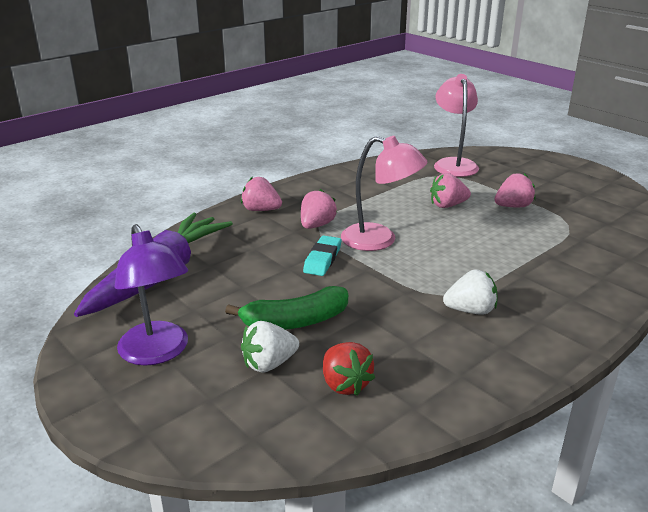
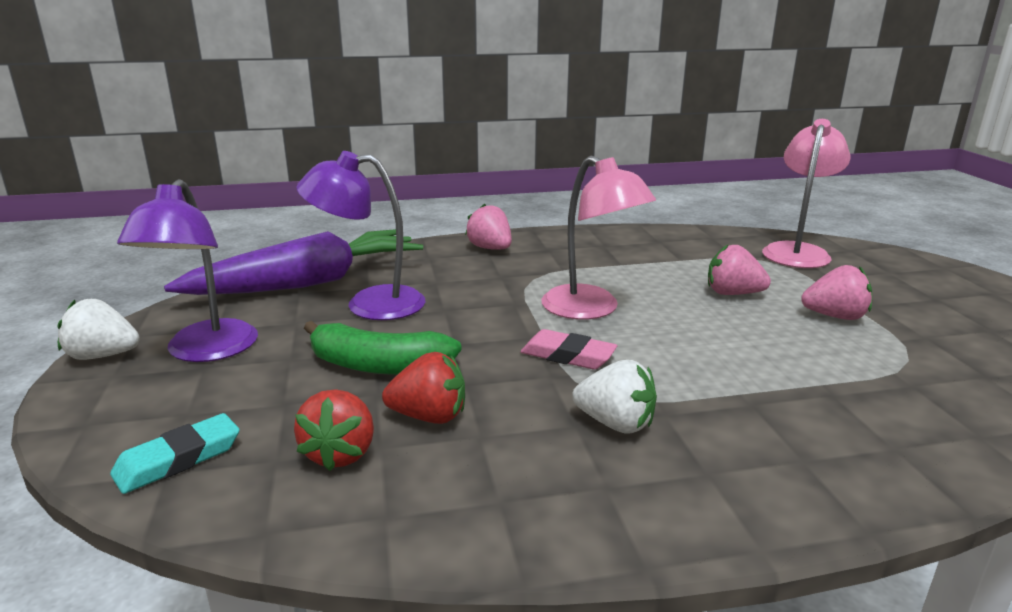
camera: 30 degrees right, 5 degrees down
(230, 279) = (369, 304): none -> purple lamp
(269, 364) = (291, 400): white strawberry -> white strawberry (103, 356)
(317, 225) = (533, 276): pink strawberry -> none
(322, 259) = (494, 311): turquoise eraser -> turquoise eraser (178, 459)
(368, 343) = (429, 416): none -> red strawberry
(401, 276) = (568, 355): none -> pink eraser

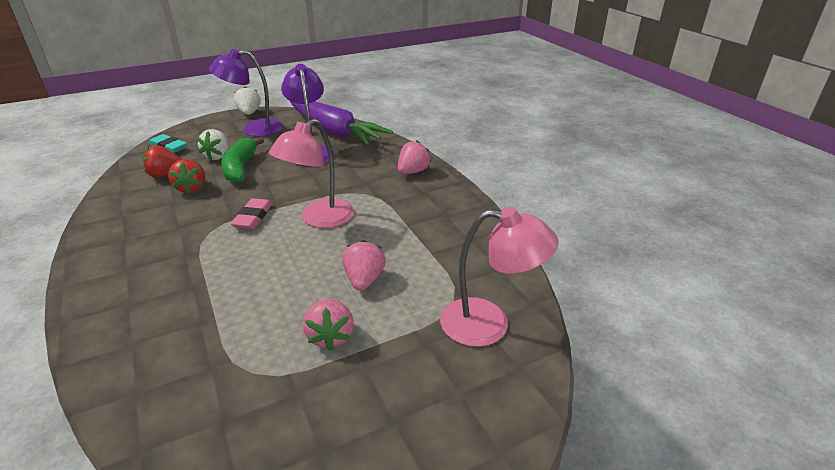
camera: 75 degrees right, 10 degrees up
(615, 424) = (177, 238): white strawberry -> white strawberry (218, 156)

